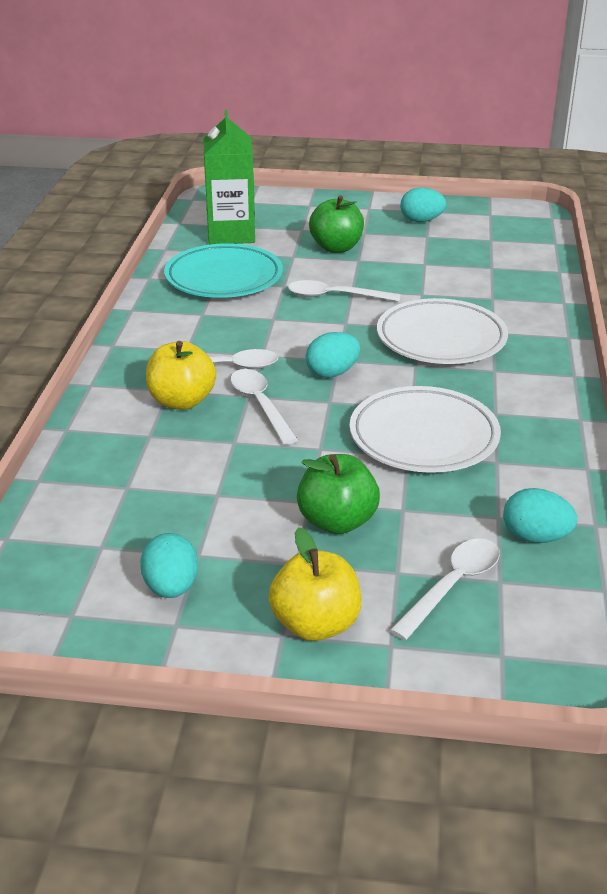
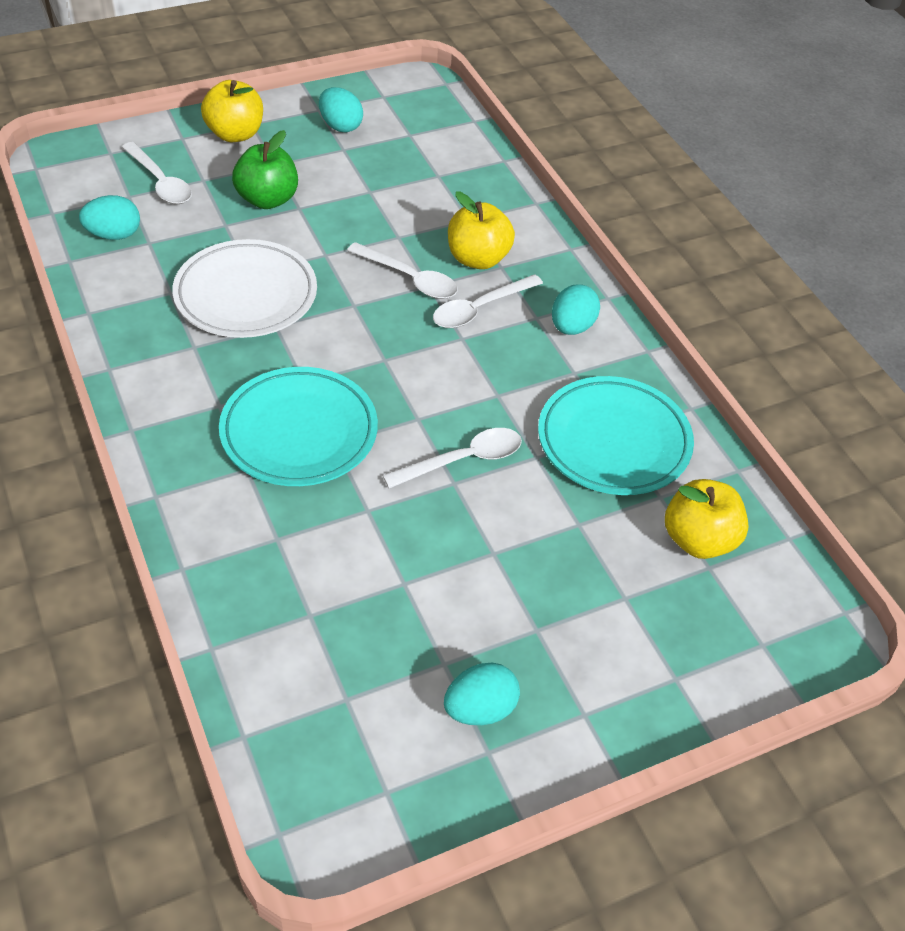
camera: 145 degrees right, 15 degrees up
(231, 234) = (699, 540): green carton -> yellow apple
(332, 373) = (376, 339): turquoise egg -> turquoise egg (572, 327)
(336, 248) = (542, 569): green apple -> none
(441, 339) = (299, 432): white plate -> turquoise plate
(452, 586) = (160, 182): white spoon -> white spoon turned 45 degrees counterclockwise

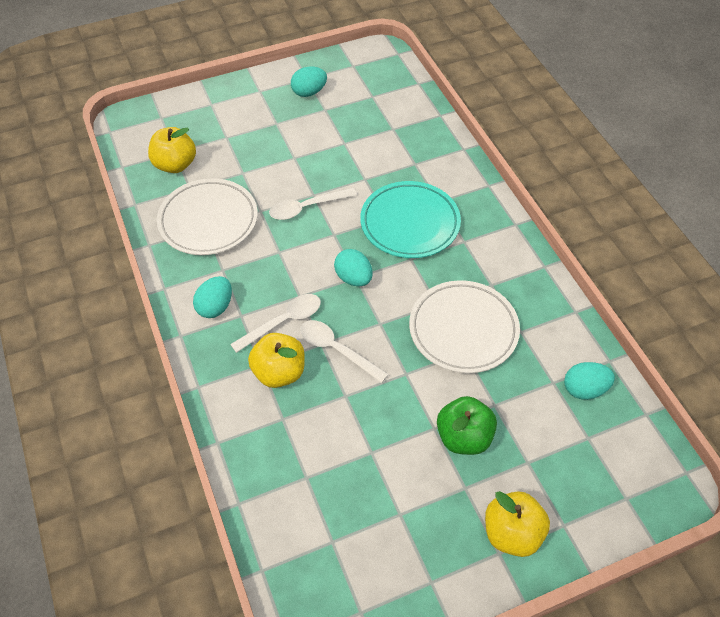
camera: 175 degrees left, 5 degrees up
(160, 182) = (566, 457): white spoon -> none
(340, 126) = (405, 552): turquoise egg -> turquoise egg (353, 278)
(613, 441) = (208, 221): turquoise plate -> white plate

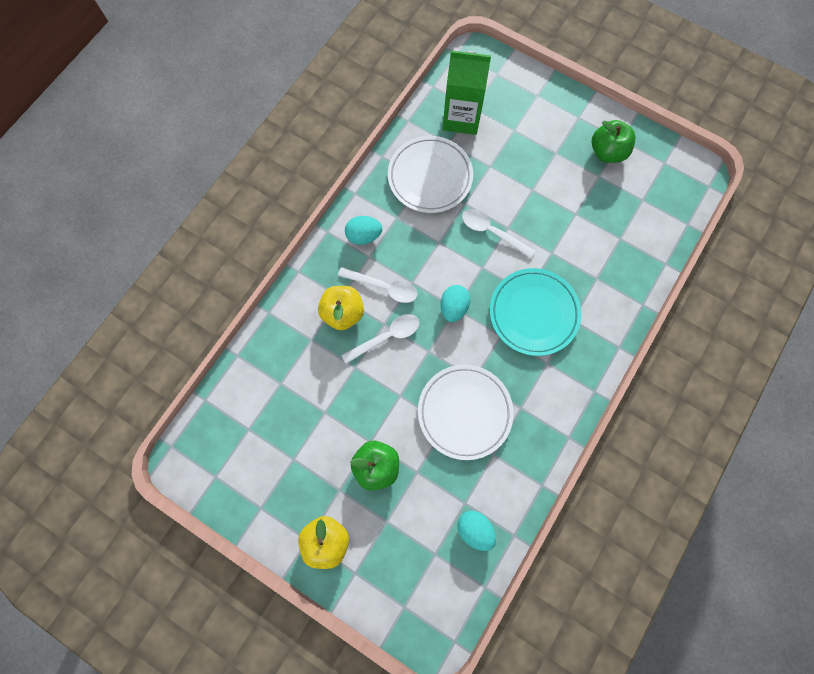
camera: 55 degrees right, 20 degrees up
(175, 165) = (461, 118): yellow apple -> green carton
(309, 92) = (607, 152): turquoise egg -> green apple
(337, 349) = (386, 337): white spoon -> white spoon turned 60 degrees clockwise

